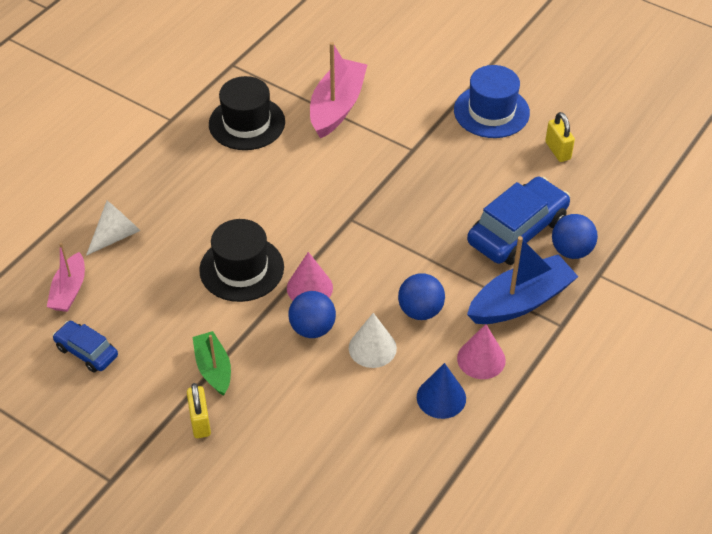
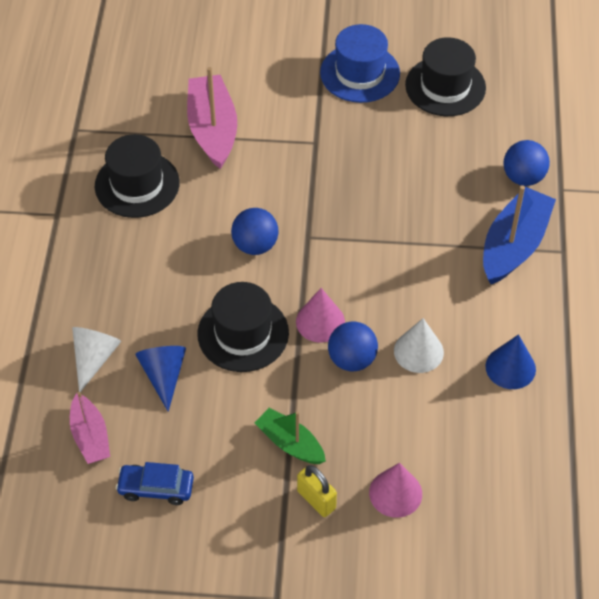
camera: 30 degrees left, 5 degrees up
(157, 272) = (163, 376): none -> blue cone
(420, 311) = (435, 296): blue ball -> blue ball (255, 245)
(481, 359) = (518, 315): pink cone -> pink cone (395, 493)
(517, 231) = (464, 180): blue car -> none
(557, 151) = (445, 86): yellow padlock -> black hat

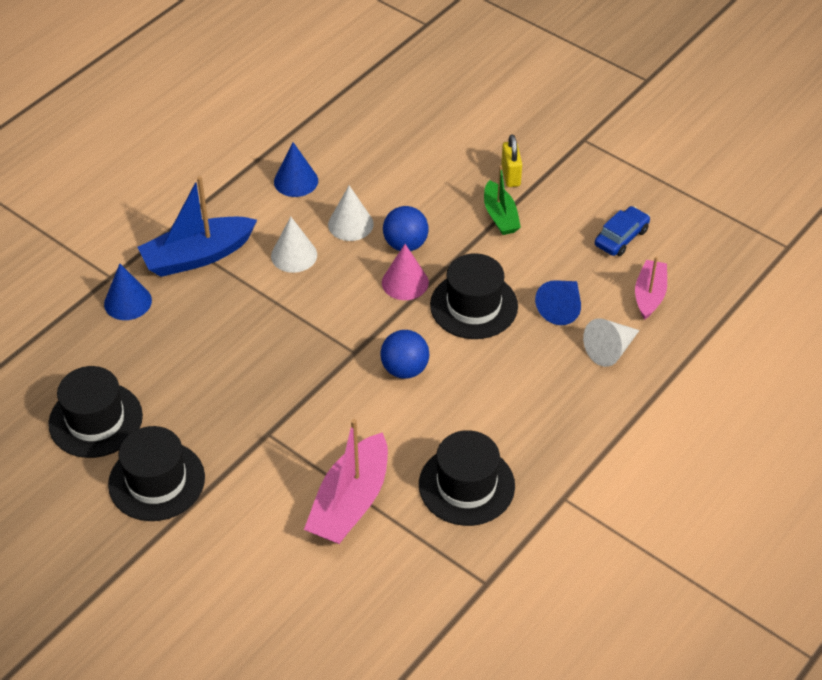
camera: 145 degrees left, 5 degrees down
(156, 488) = (621, 237): blue car -> blue car turned 90 degrees counterclockwise
(360, 73) = (156, 481): blue hat -> black hat
(395, 493) = (452, 153): pink cone -> none
(437, 292) = (294, 255): none -> white cone
(523, 177) = (128, 302): blue ball -> blue cone

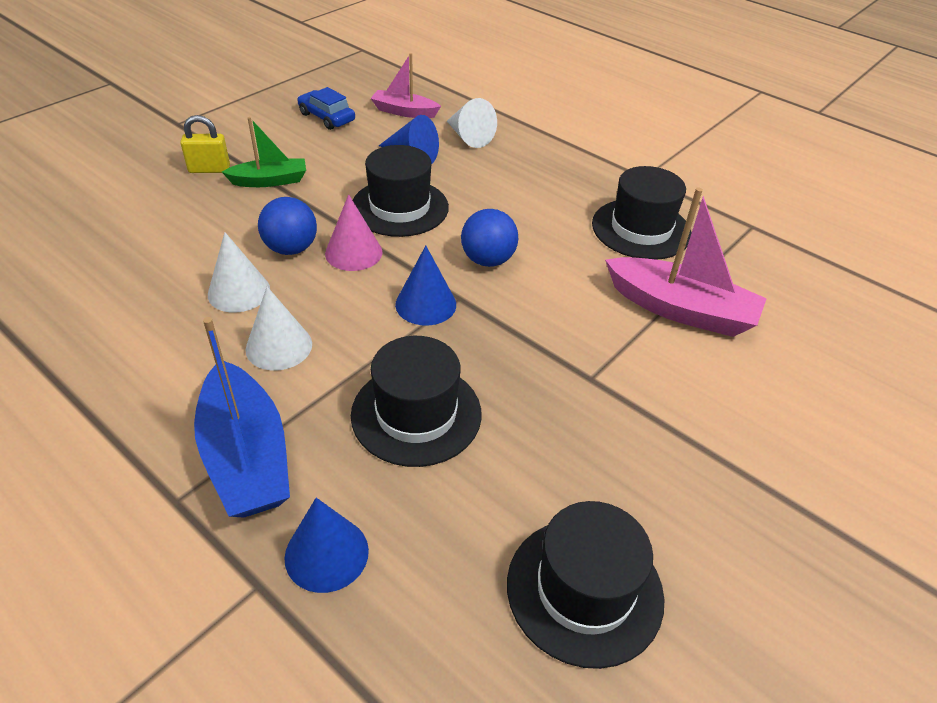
camera: 90 degrees left, 5 degrees down
(156, 481) = (689, 499): black hat -> black hat (416, 414)
(296, 181) = (129, 341): blue cone -> blue cone (425, 304)

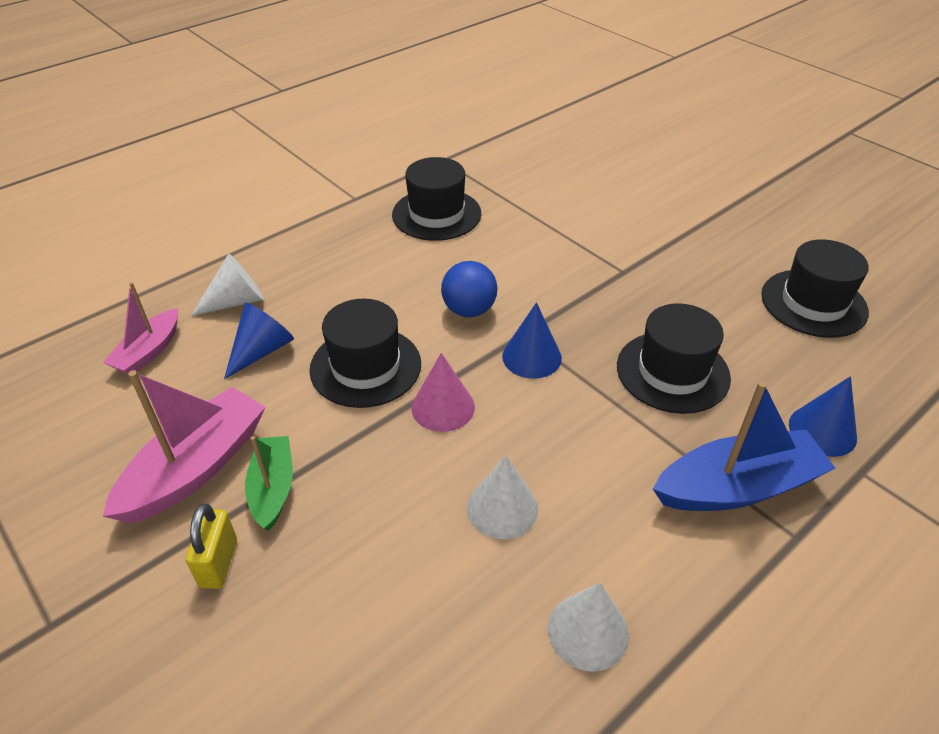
camera: 80 degrees left, 0 degrees up
(279, 346) = (592, 468): white cone -> white cone (588, 631)
(291, 249) = (427, 462): blue ball -> none
(326, 117) = (126, 429): blue car -> none
(680, 309) = (545, 214): pink boat -> pink boat (196, 468)

